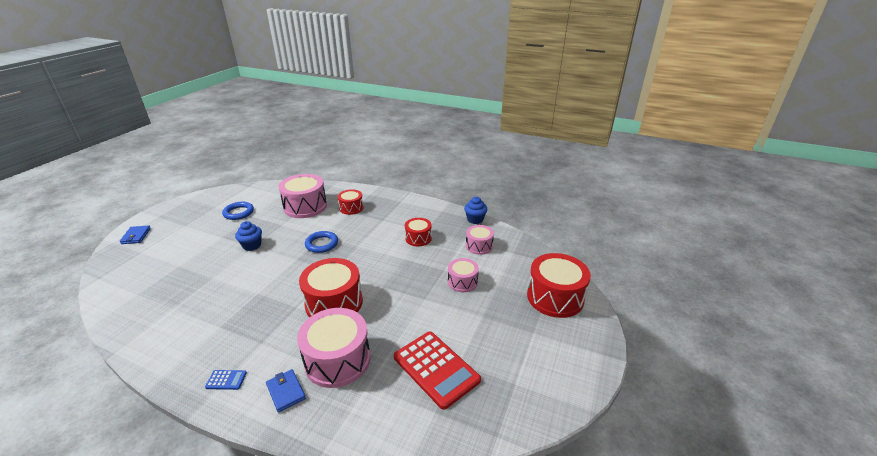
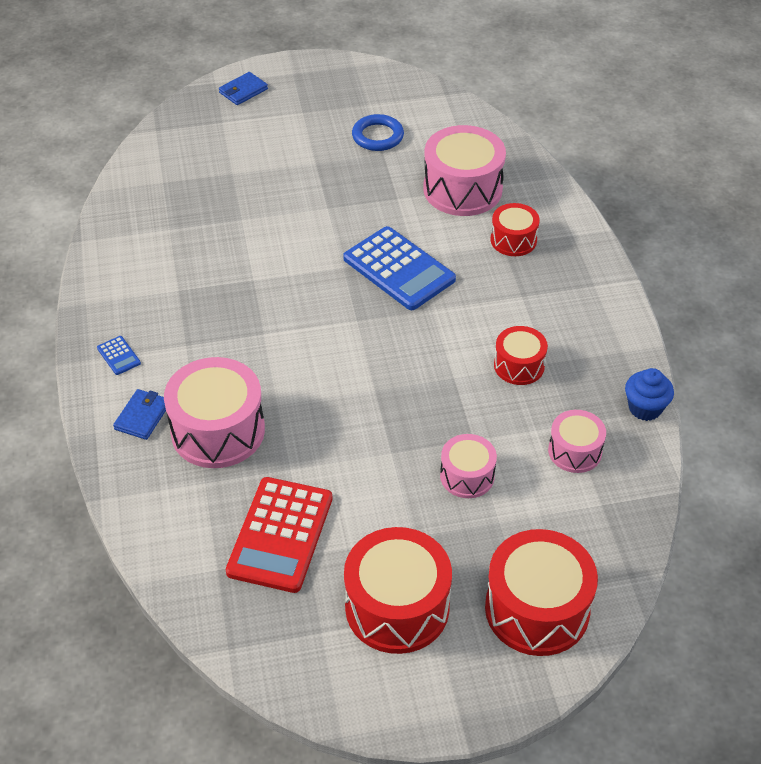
camera: 55 degrees right, 15 degrees up
(252, 245) = (328, 205): blue cupcake -> none
(322, 244) = (399, 269): blue ring -> blue calculator
(334, 303) = (301, 363): red drum -> red drum (397, 607)

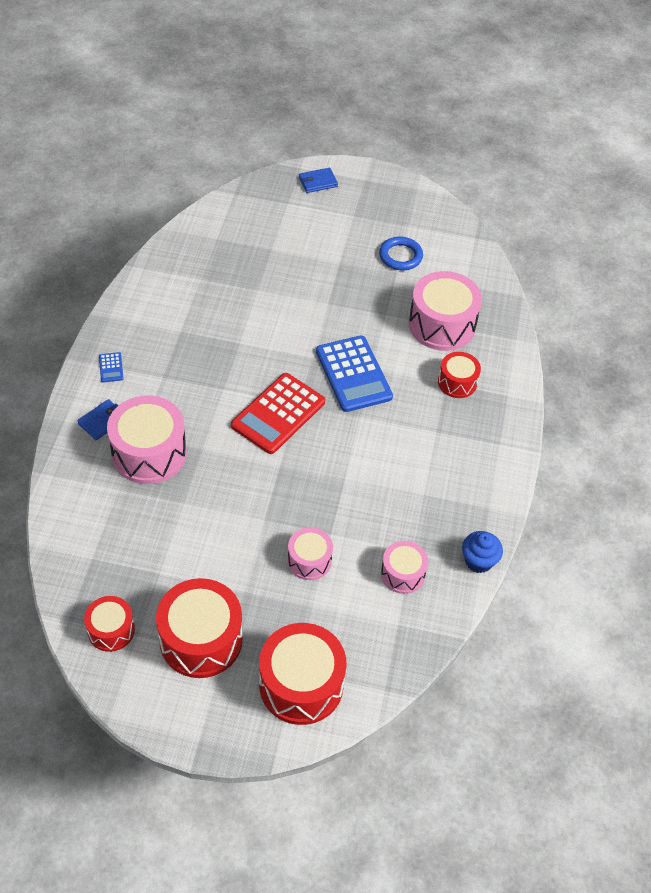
camera: 20 degrees right, 5 degrees up
(280, 535) = (149, 550): red calculator -> red calculator (278, 414)
(519, 365) = (400, 488): red drum -> red drum (111, 630)

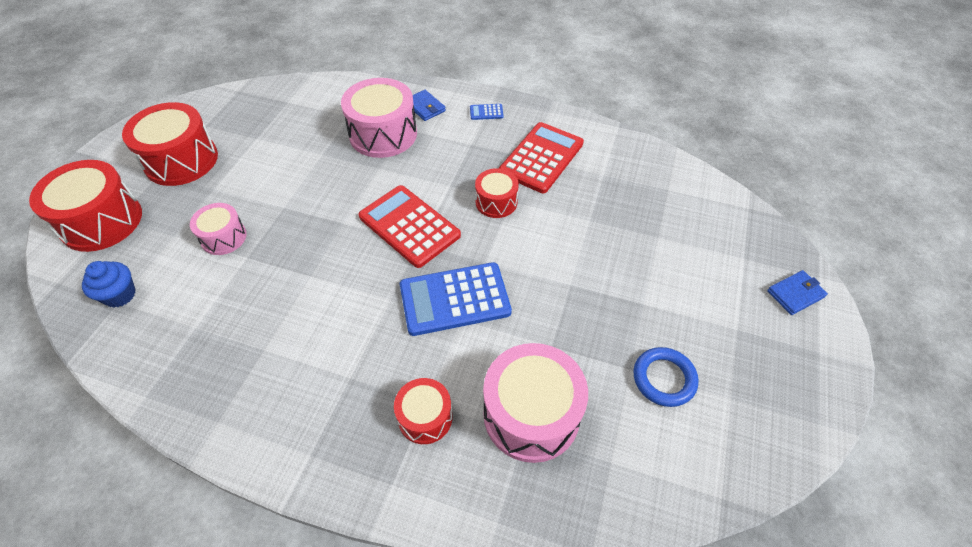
camera: 100 degrees right, 0 degrees up
(111, 630) = (217, 111): red drum -> red drum (496, 202)
(180, 322) = (541, 158): none -> red calculator
(318, 182) = (795, 294): blue wallet -> blue wallet turned 75 degrees clockwise
(402, 574) = (172, 314): pink drum -> none
(478, 561) = (151, 395): blue cupcake -> blue cupcake (120, 295)

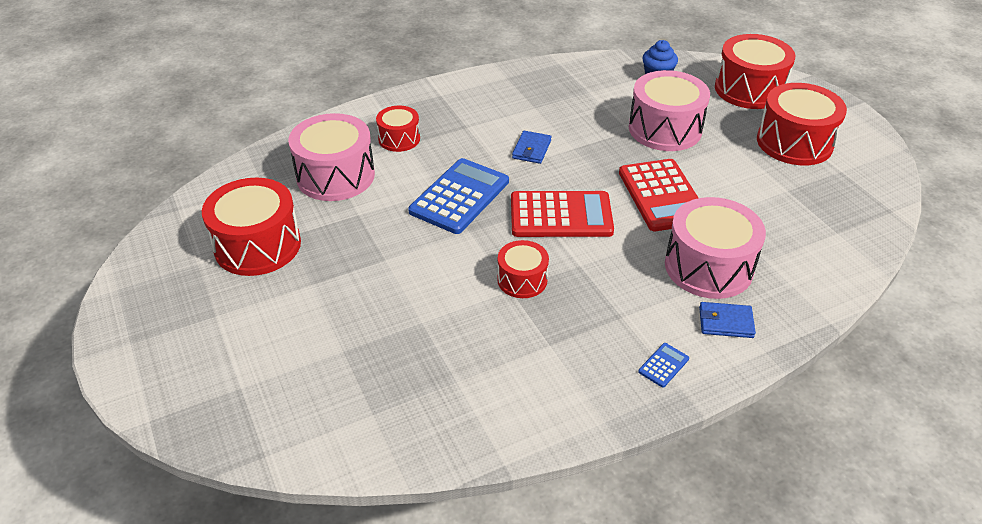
camera: 135 degrees right, 10 degrees down
(224, 237) = (665, 129): pink drum -> pink drum, size x1.77
(541, 158) = (538, 353): red calculator -> red calculator (662, 195)
(664, 379) = (257, 245): blue ring -> red drum
(795, 294) = (170, 383): blue wallet -> blue wallet (531, 149)

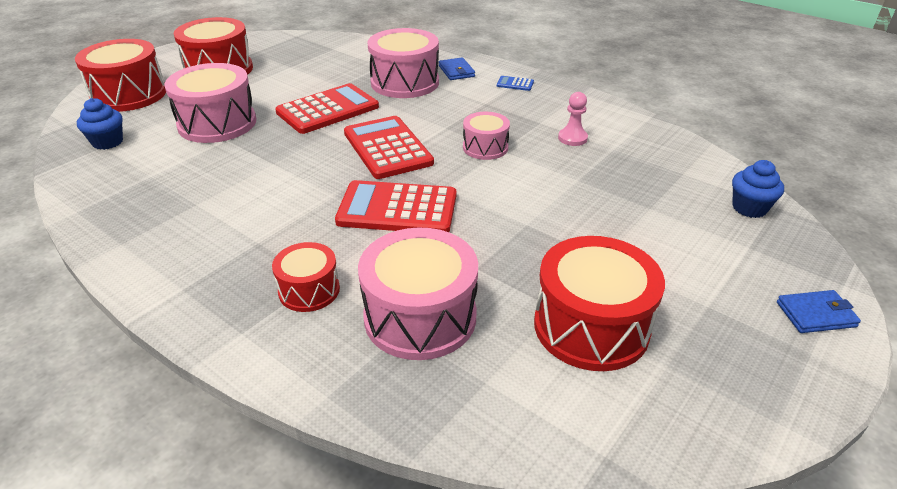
camera: 115 degrees left, 5 degrees down
(282, 430) = (749, 208): none -> blue cupcake
(460, 196) = (397, 209): blue calculator -> red calculator
(499, 356) = (572, 138): none -> pink pawn
(522, 280) = (485, 147): red drum -> pink drum
(531, 149) = (287, 186): blue wallet -> blue wallet (815, 314)

